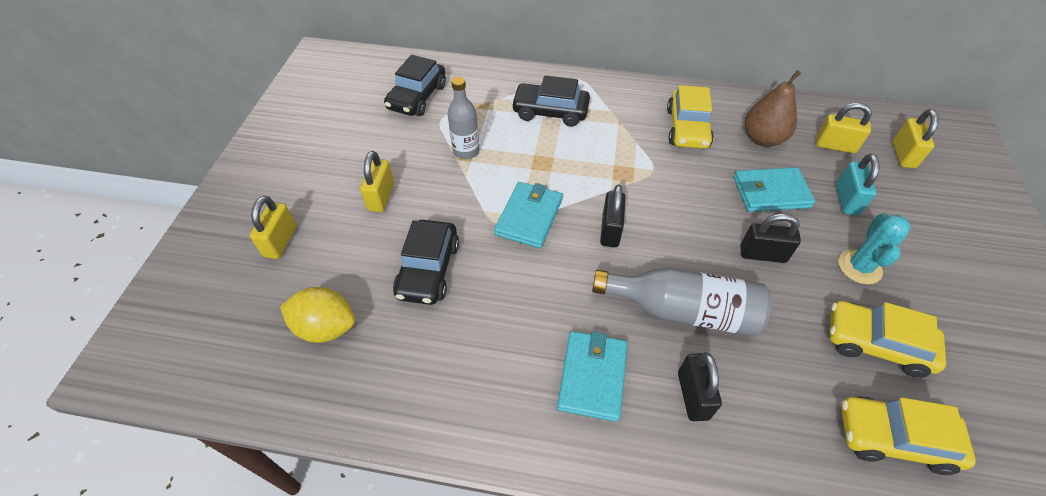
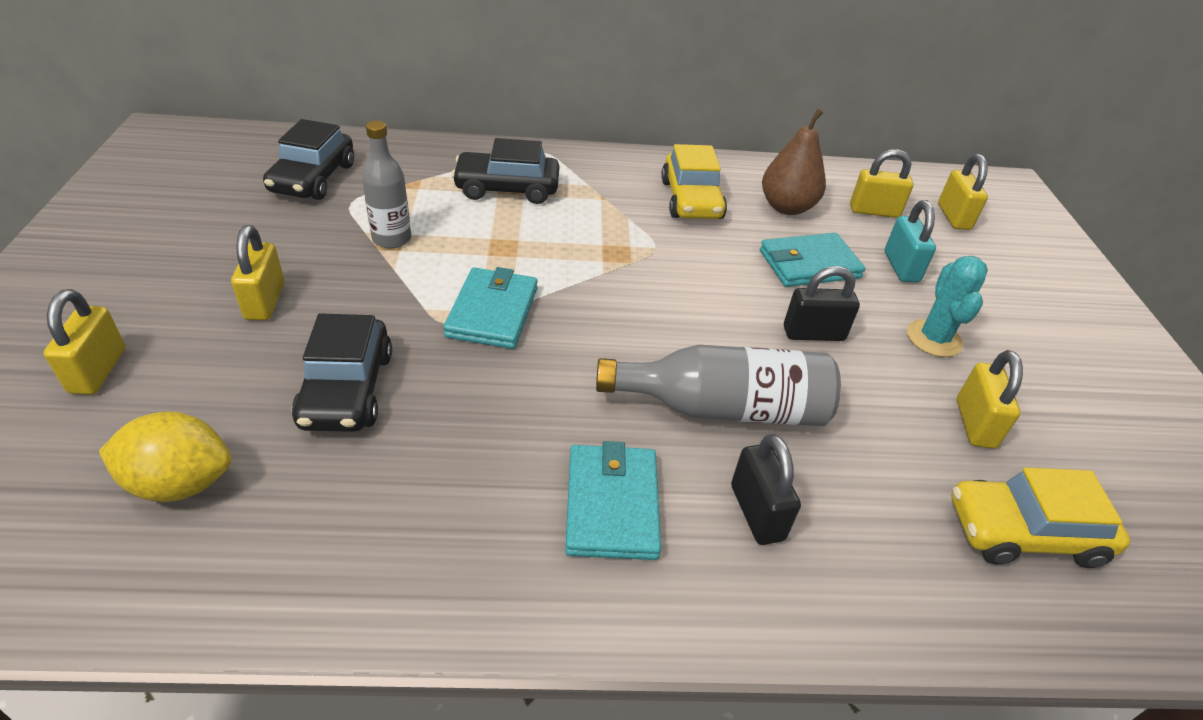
camera: 15 degrees left, 10 degrees down
(610, 230) = (609, 320): black padlock -> none
(876, 344) = (975, 424): yellow car -> yellow padlock

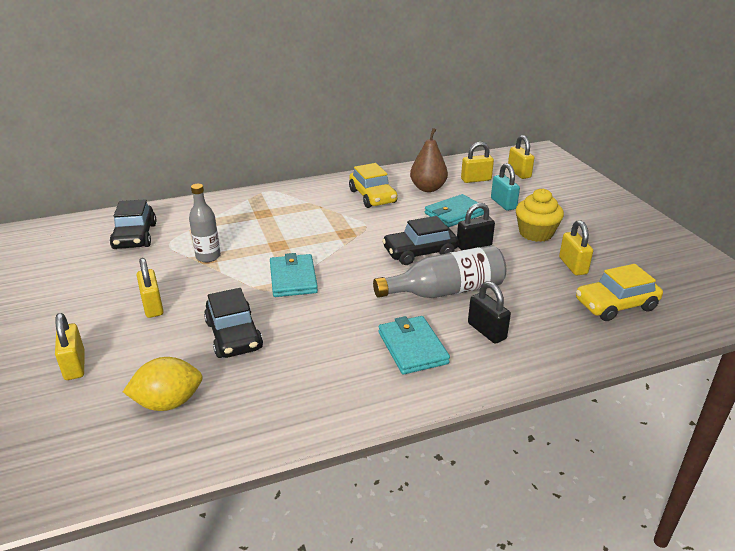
camera: 15 degrees left, 10 degrees down
(507, 188) = (261, 215): black car -> black car (420, 252)
(934, 339) = (536, 233): turquoise cactus -> yellow cupcake

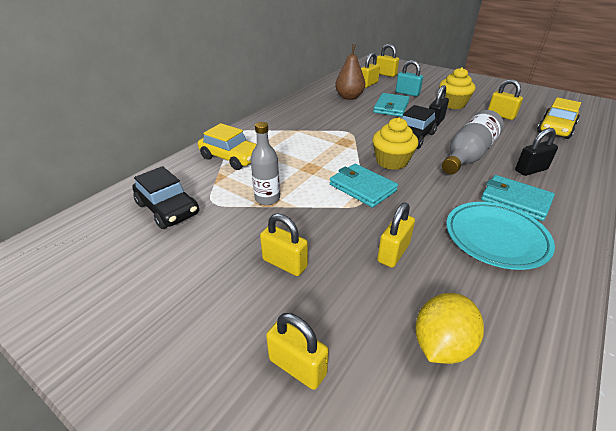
camera: 35 degrees left, 5 degrees up
(234, 335) = (393, 253): black car -> yellow padlock
(333, 365) = (495, 238): none -> turquoise plate
(357, 267) = (391, 161): none -> yellow cupcake
(372, 196) = (322, 112): yellow car -> yellow car (231, 157)
(486, 331) = (531, 170): black padlock -> black padlock turned 45 degrees counterclockwise

